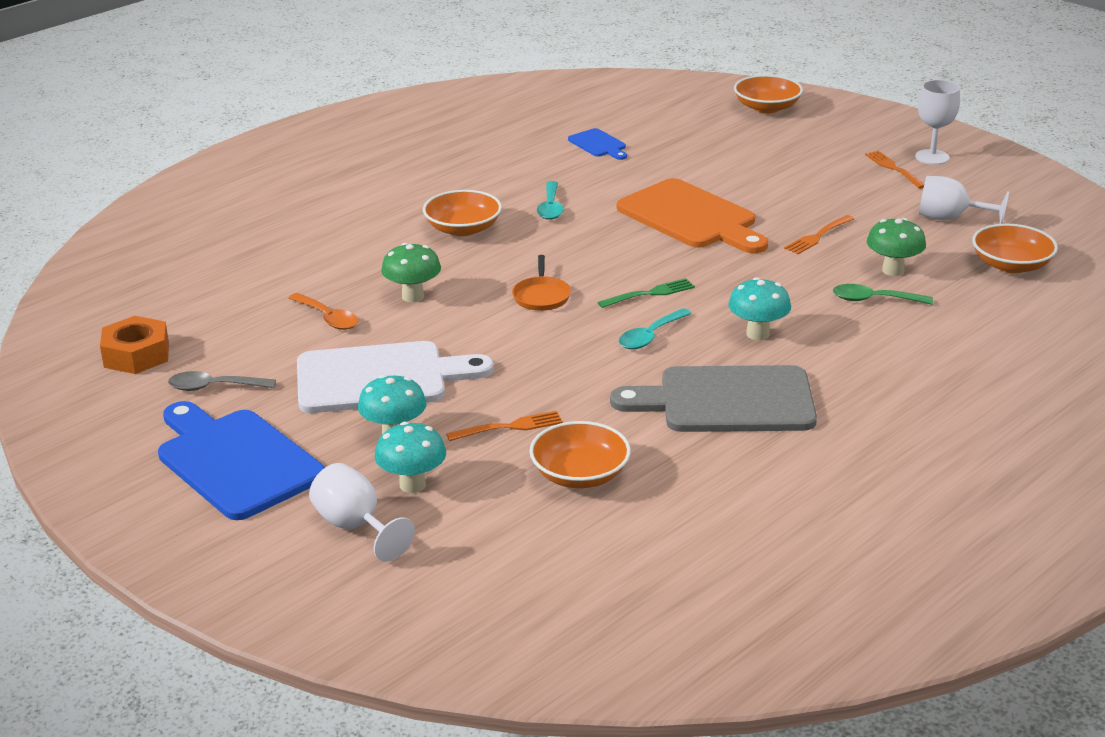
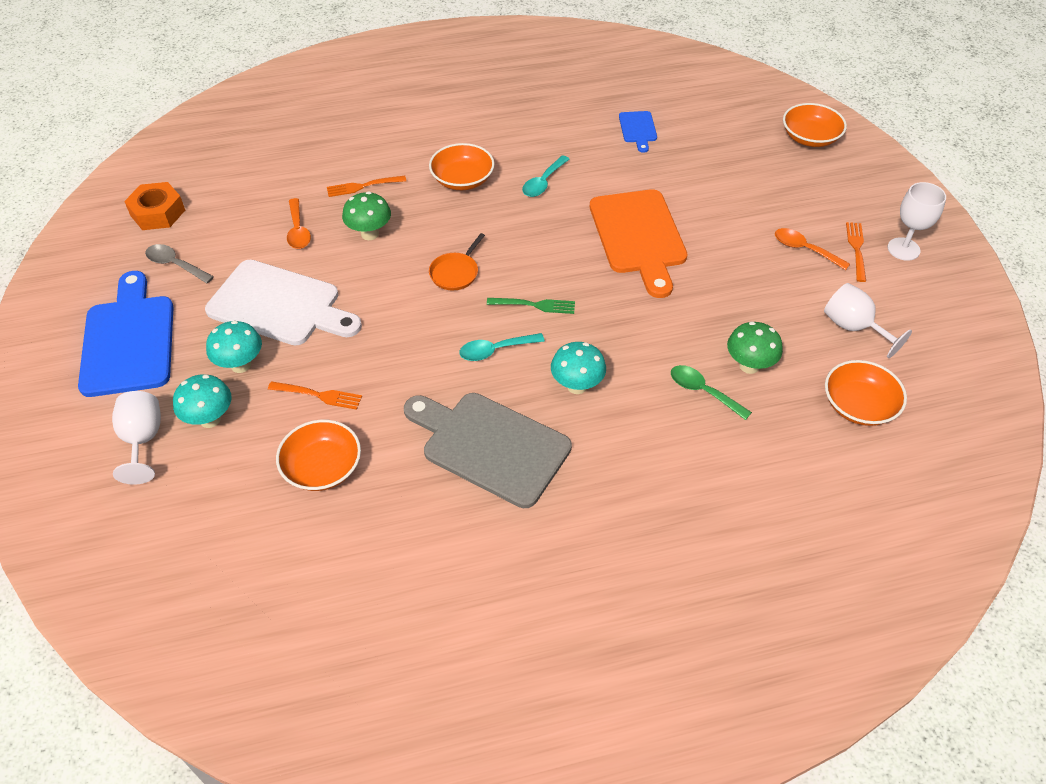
camera: 30 degrees right, 20 degrees up
(818, 236) = (722, 300): orange fork -> orange fork (363, 186)
(850, 182) = (804, 249): none -> orange spoon

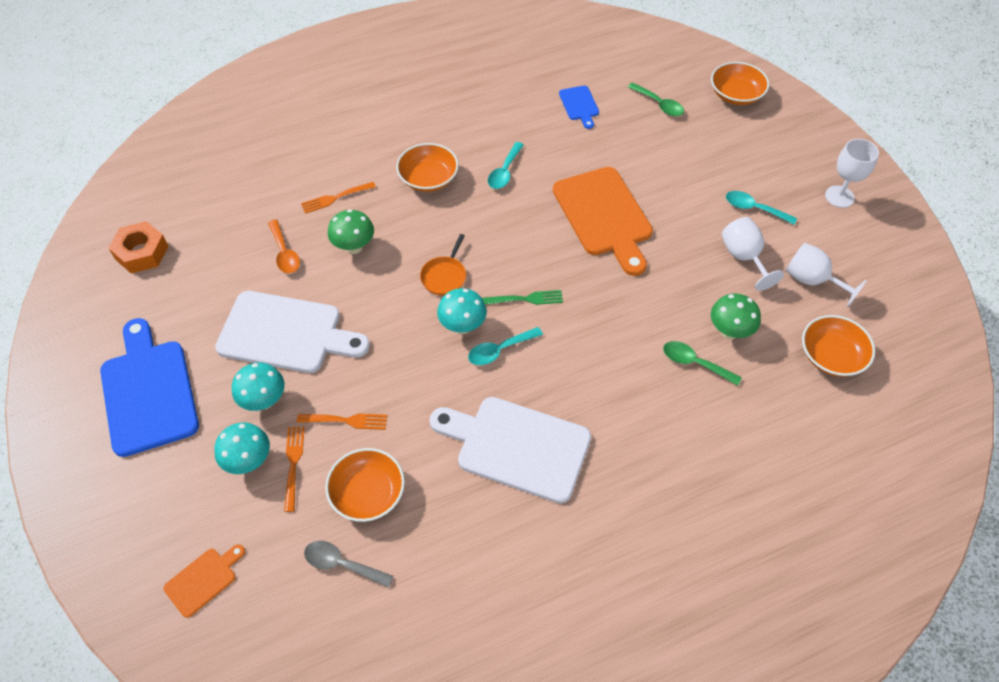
camera: 10 degrees left, 5 degrees up
(134, 524) = (203, 580): none -> orange cutting board
(143, 440) = (189, 493): white goblet -> white goblet (744, 257)
(175, 264) = (173, 305): grey spoon -> grey spoon (342, 564)
(490, 446) = (517, 447): grey cutting board -> white cutting board
(577, 386) = (581, 374): turquoise mushroom -> turquoise mushroom (462, 326)
(724, 138) = (659, 104): none -> green spoon
(804, 249) = (754, 209): orange spoon -> turquoise spoon
(856, 249) = (799, 202): orange fork -> orange fork (293, 465)

